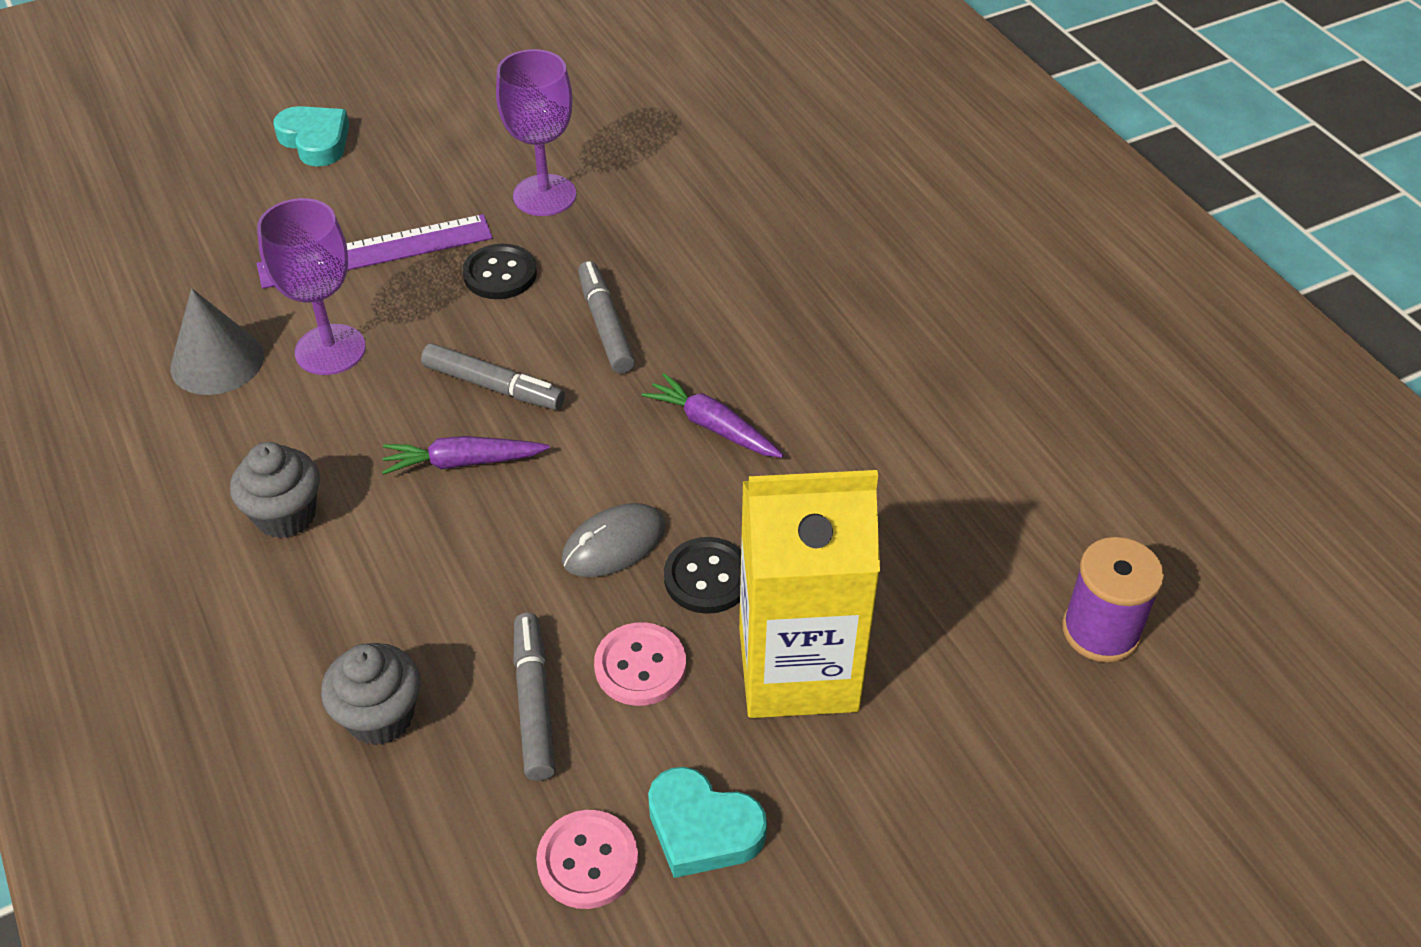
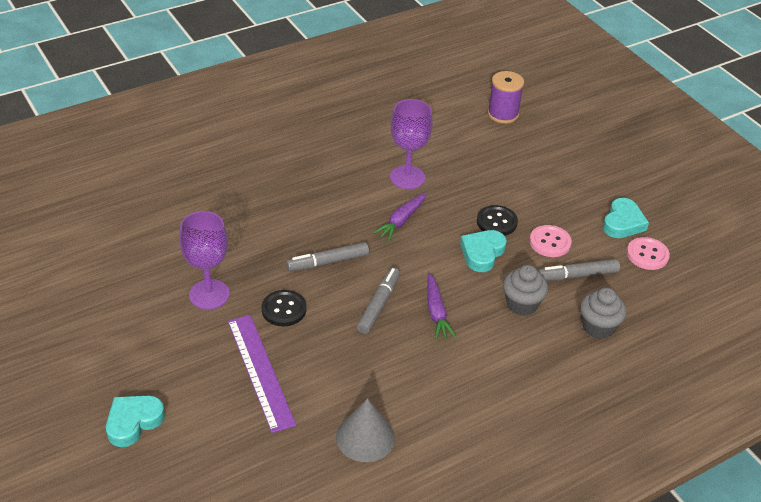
camera: 95 degrees left, 5 degrees down
(286, 515) = (484, 382): grey cupcake -> grey cupcake (522, 304)
(330, 350) = (352, 381): purple goblet -> purple goblet (407, 177)
(614, 544) = (482, 253): grey mouse -> turquoise heart
(798, 668) = (540, 195): yellow carton -> none

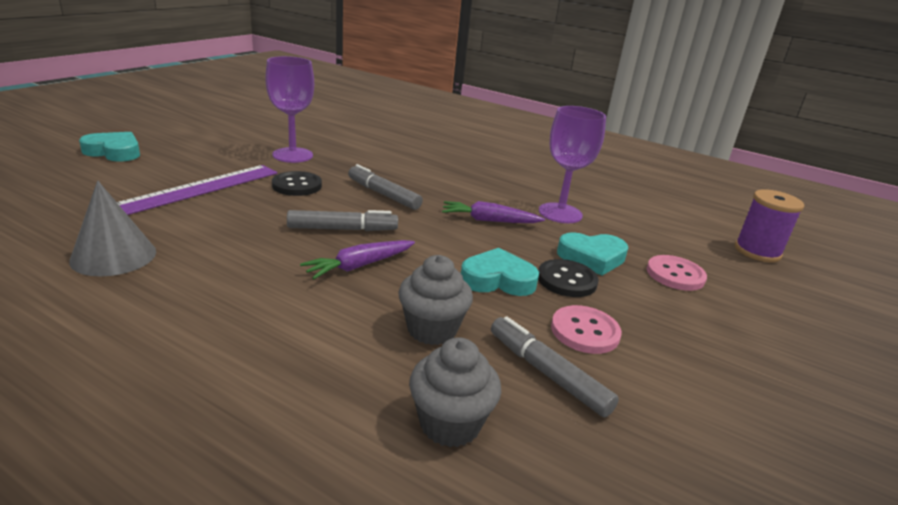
camera: 60 degrees right, 15 degrees down
(623, 223) = (728, 402): turquoise heart -> turquoise heart (592, 258)
(647, 255) = (695, 453): pink button -> pink button (675, 275)

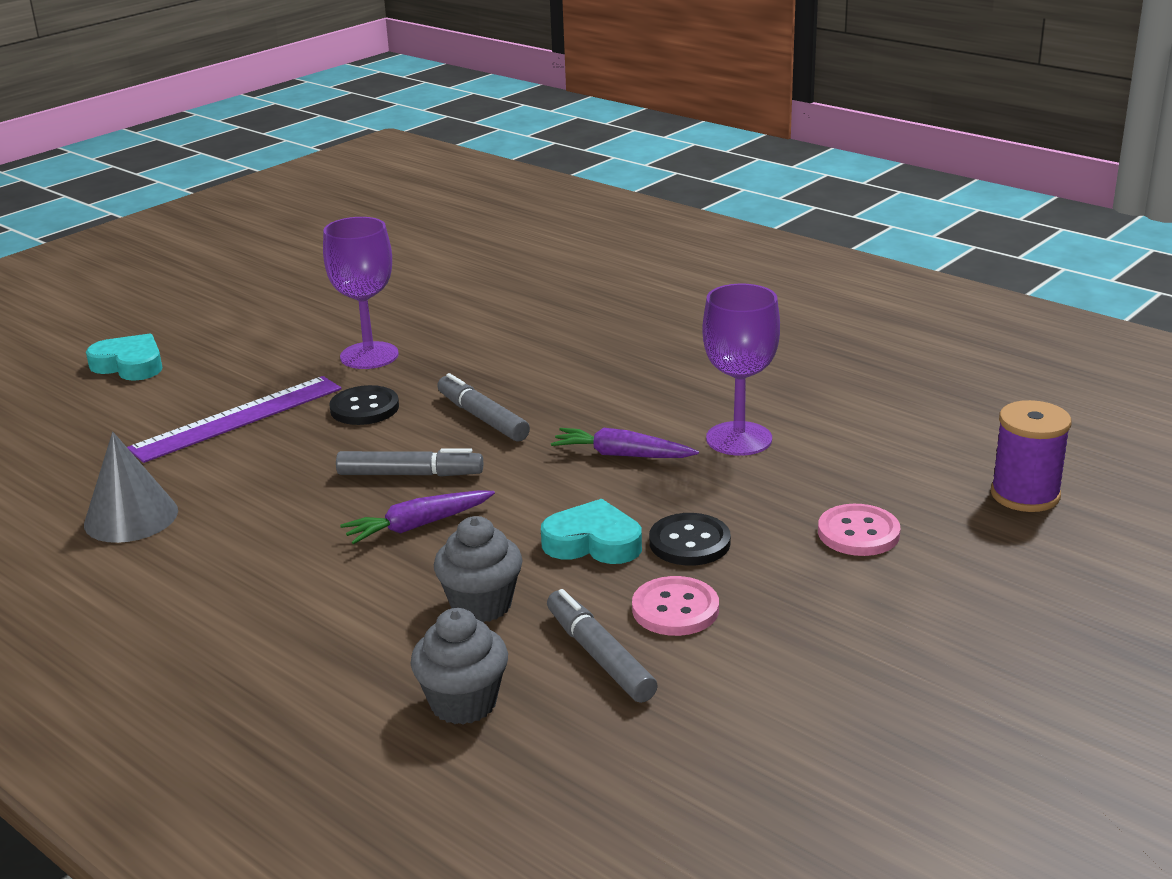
camera: 15 degrees right, 0 degrees up
(592, 258) = (746, 509): turquoise heart -> none

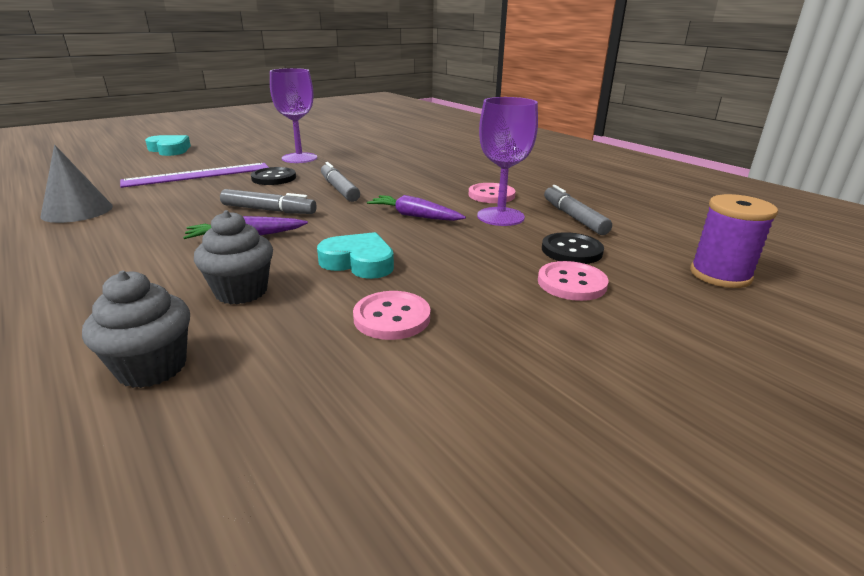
camera: 10 degrees right, 0 degrees up
(600, 656) = (302, 345): grey marker -> grey marker (574, 217)
(689, 542) = (431, 272): black button -> black button (571, 250)
(710, 398) = (491, 195): none -> pink button

